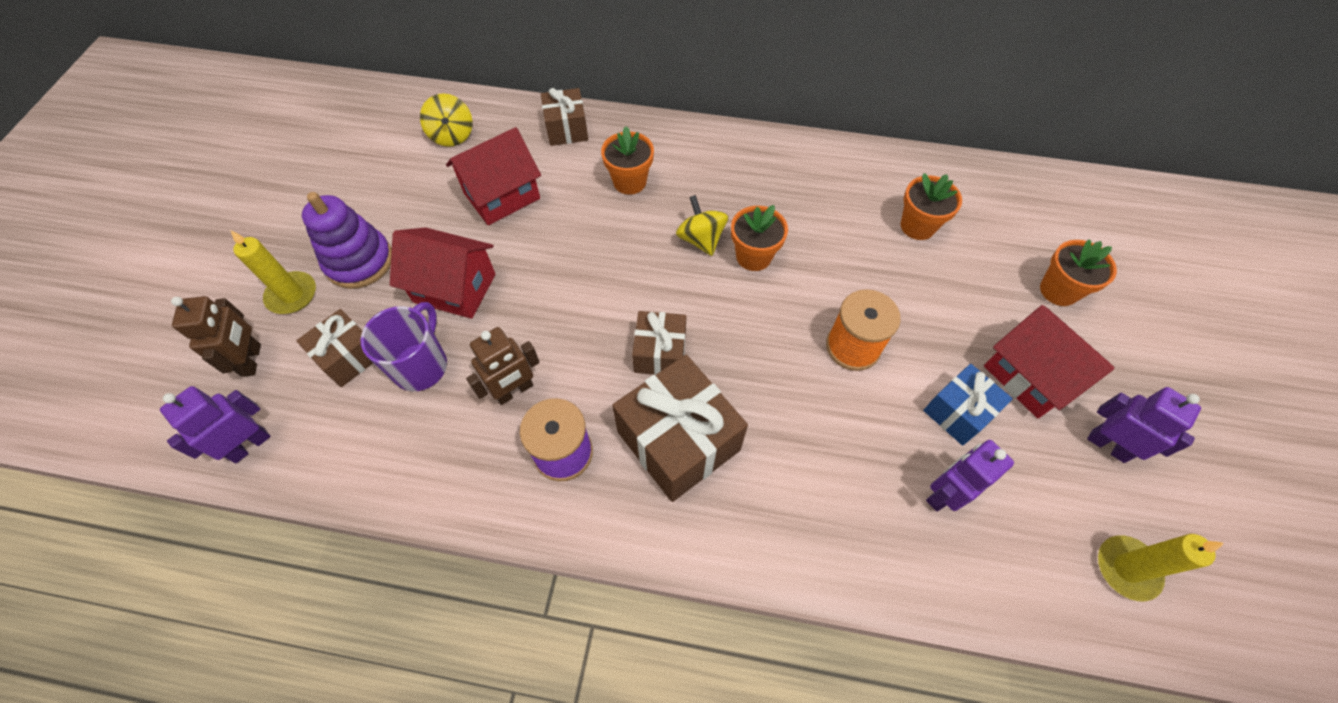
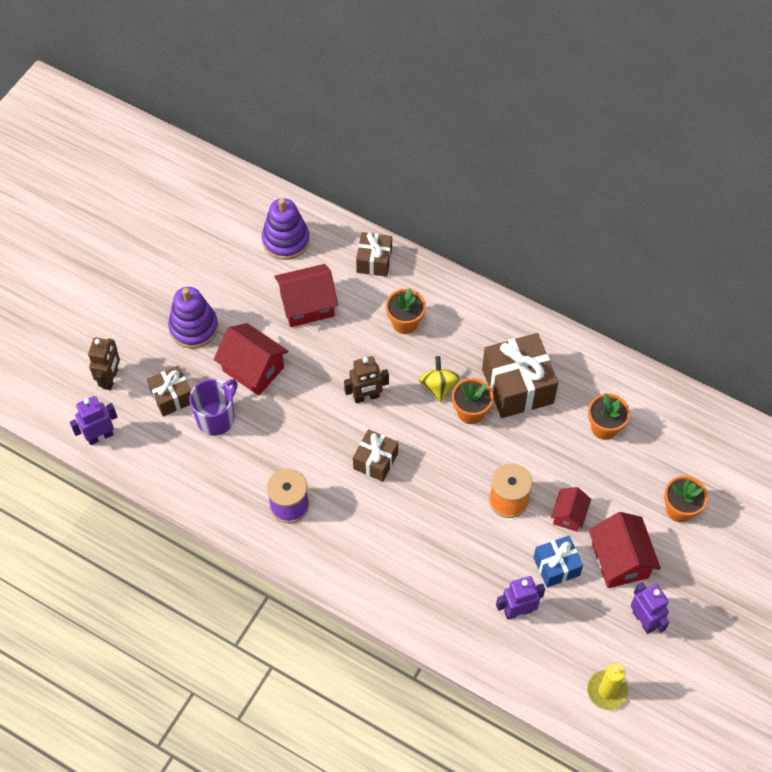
camera: 20 degrees right, 0 degrees up
(292, 295) = (144, 339): yellow candle -> none
(452, 135) = (286, 240): yellow spinning top -> purple stacking toy
(514, 391) = (271, 455): brown robot -> brown robot (366, 397)
(678, 441) = (364, 522): brown gift -> brown gift (517, 386)
(936, 341) = (569, 515): none -> red house

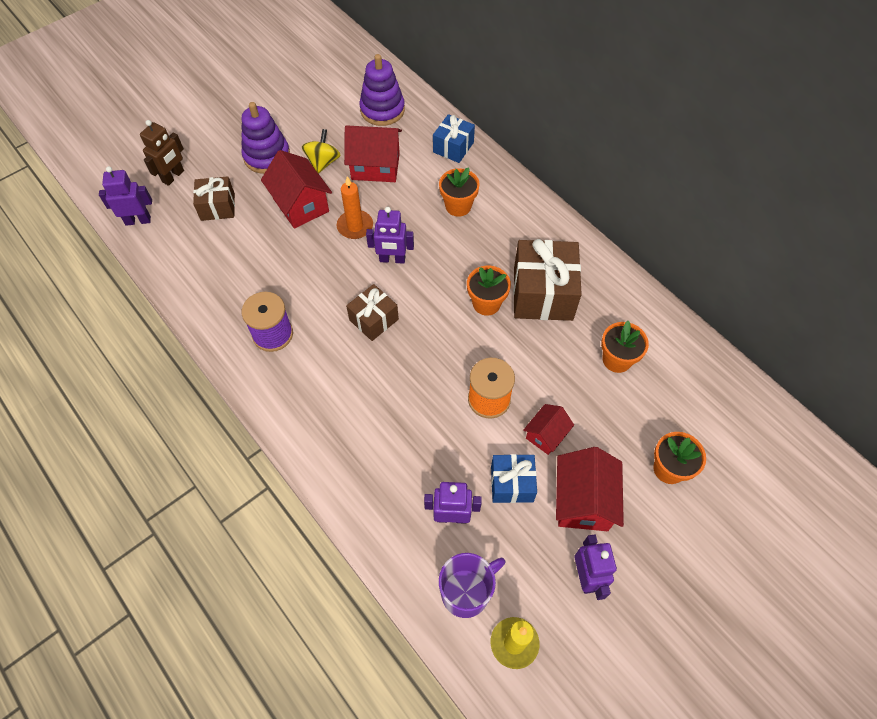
camera: 20 degrees right, 0 degrees up
(216, 418) = (247, 236): purple mug -> purple mug (466, 592)
(316, 374) = (355, 226): none -> orange candle
(366, 397) = (392, 259): brown robot -> purple robot
(374, 261) = (453, 147): brown gift -> blue gift
(438, 387) = (465, 271): yellow spinning top -> yellow spinning top (323, 162)

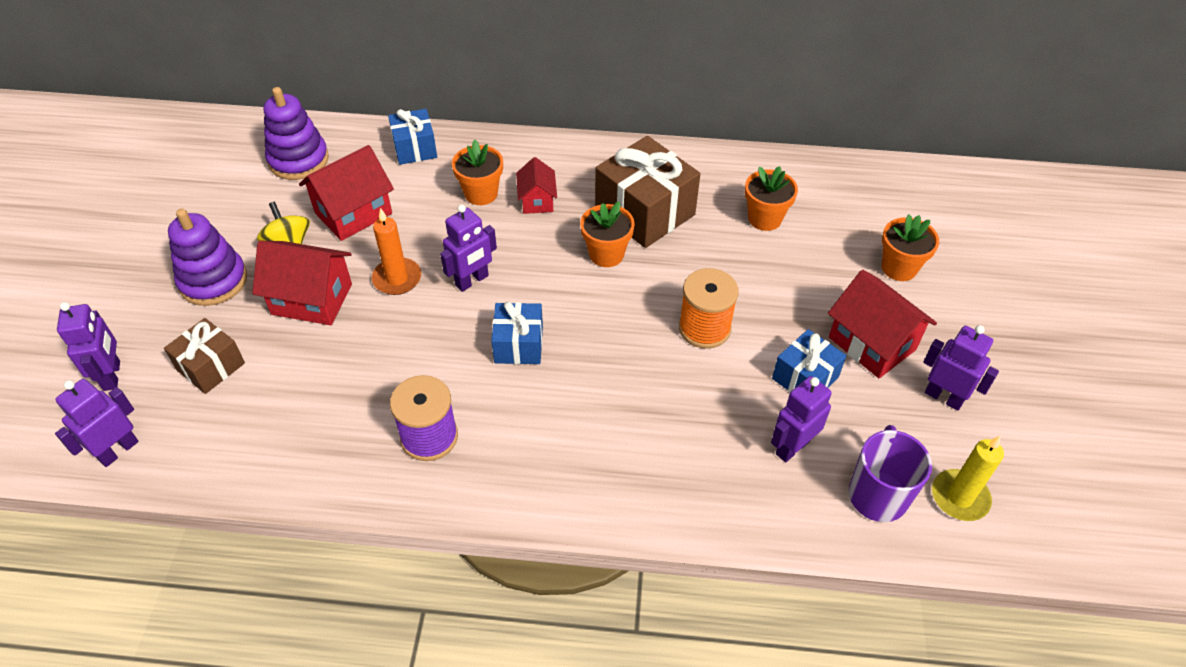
camera: 45 degrees left, 10 degrees down
(173, 176) = (112, 375): brown robot -> purple robot
(373, 319) = (518, 344): brown gift -> blue gift
(546, 435) = (783, 318): red house -> red house (537, 201)

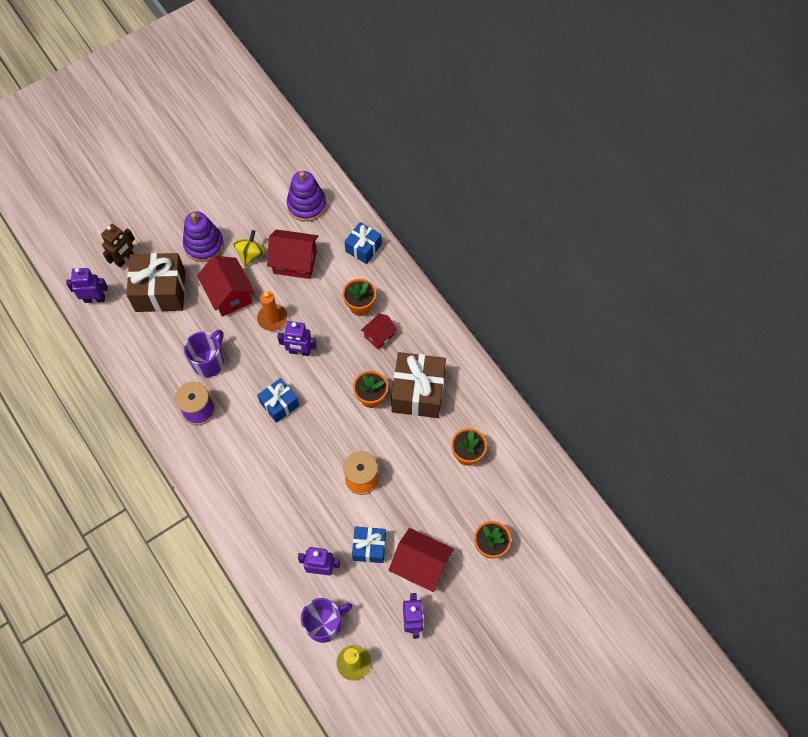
camera: 50 degrees right, 15 degrees up
(112, 375) = (124, 259): purple robot -> brown robot
(211, 366) = (160, 291): brown gift -> brown gift, size x1.72
(375, 380) = (209, 362): none -> purple mug
(872, 343) = (420, 565): red house -> red house turned 75 degrees counterclockwise

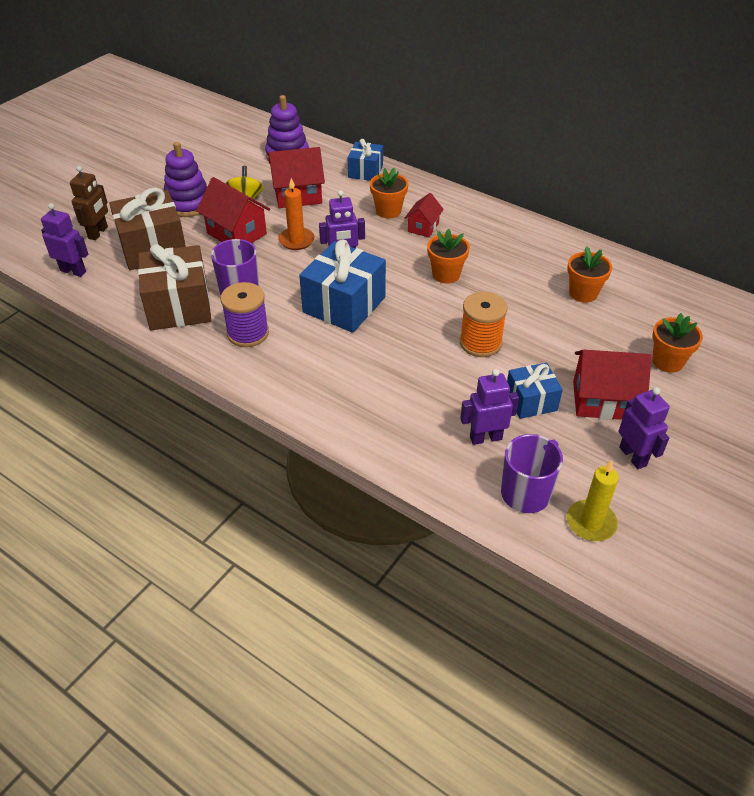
camera: 20 degrees left, 20 degrees down
(94, 299) = (73, 271): purple robot -> purple robot turned 45 degrees clockwise
(279, 404) = (344, 305): blue gift -> blue gift, size x1.72
(418, 392) = (494, 259): brown gift -> brown gift (179, 306)

